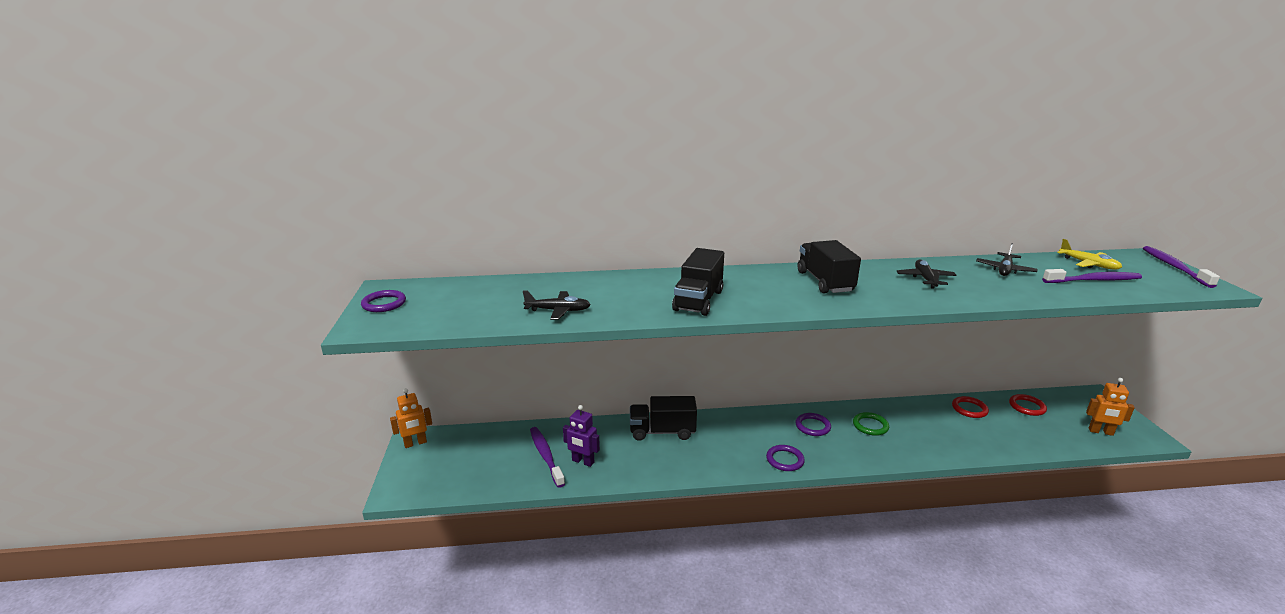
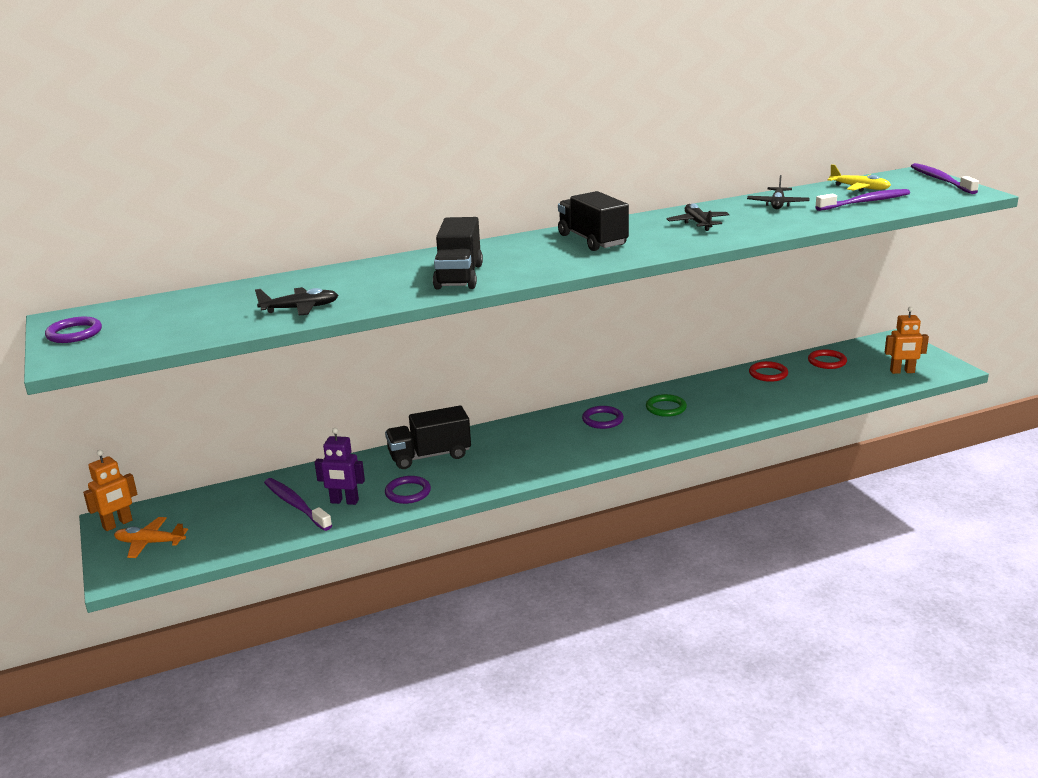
camera: 15 degrees left, 0 degrees up
(429, 467) = (150, 543): none -> orange plane
(785, 460) = (580, 456): purple ring -> purple ring (408, 492)

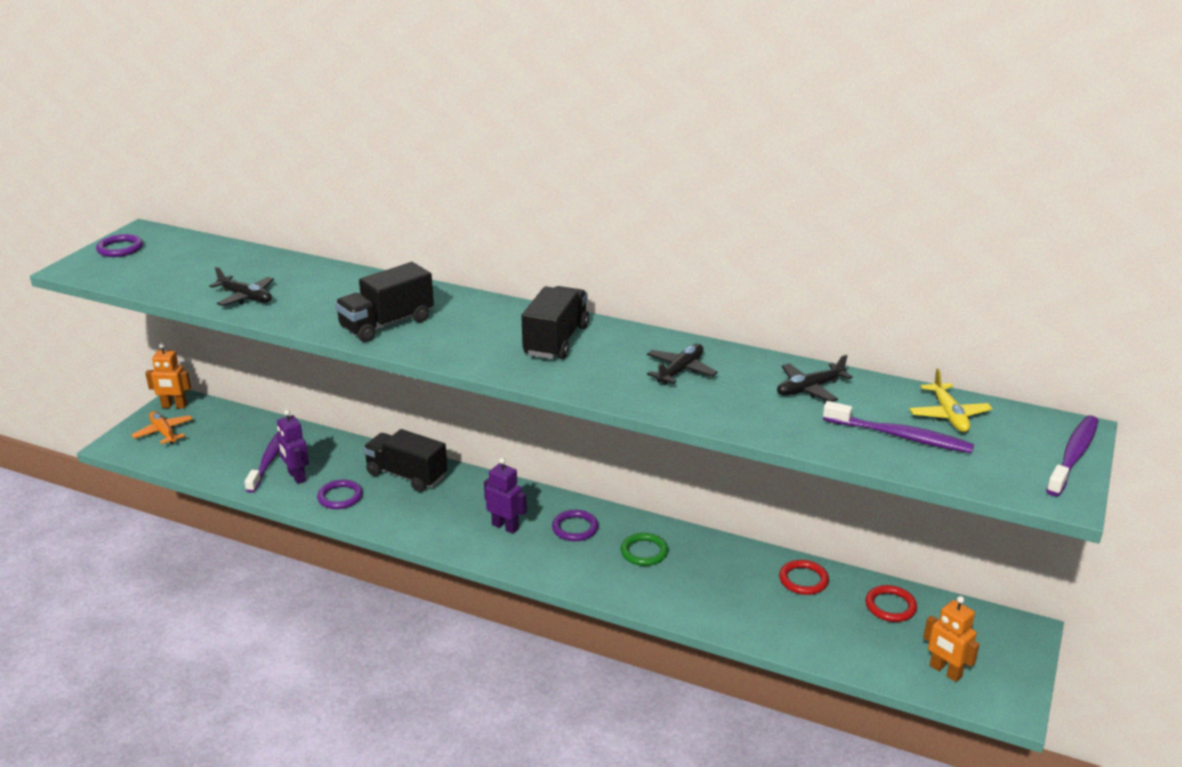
camera: 45 degrees right, 5 degrees up
(560, 442) = (505, 527): none -> purple robot

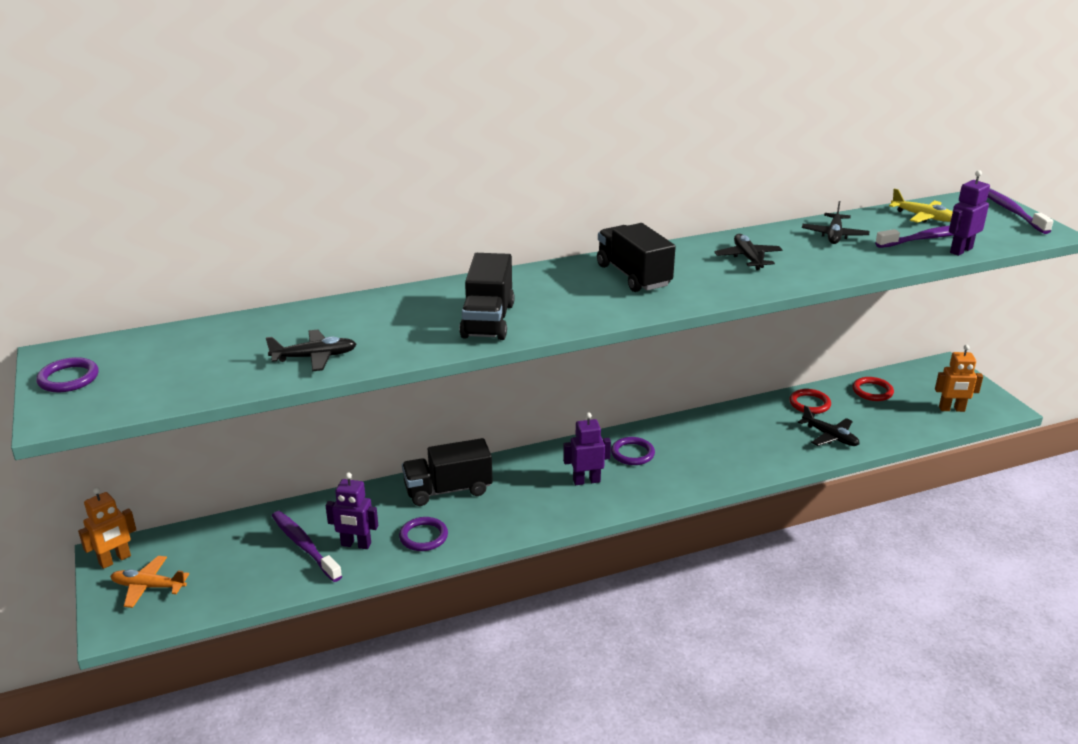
camera: 45 degrees left, 0 degrees up
(644, 552) = (700, 442): green ring -> none
(767, 617) = (830, 436): none -> black plane
(904, 462) = (960, 250): none -> purple robot

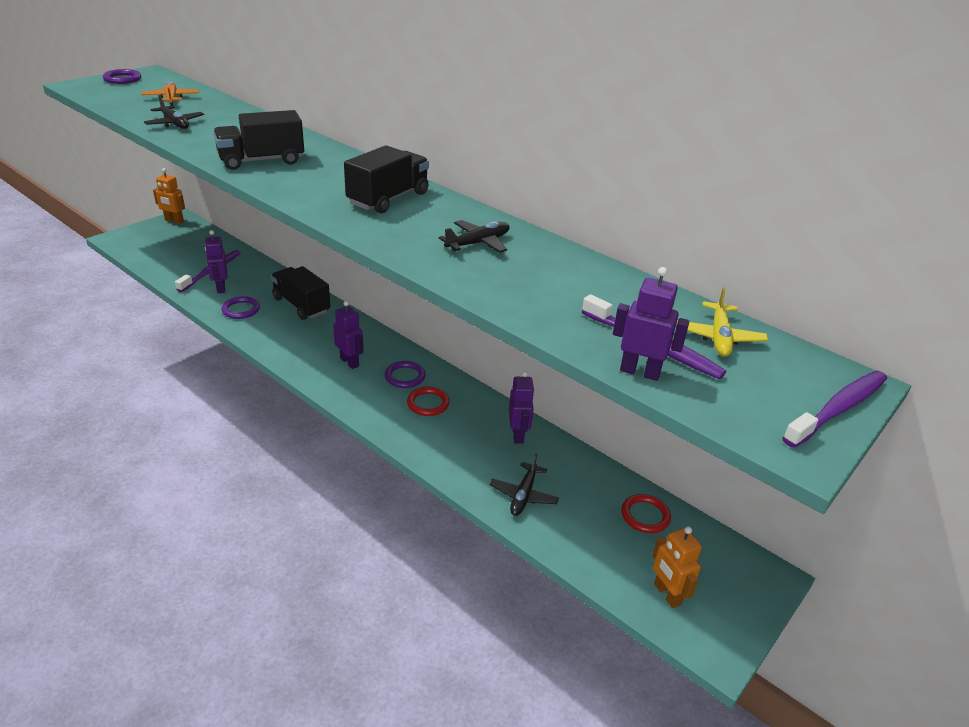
camera: 60 degrees right, 5 degrees up
(148, 587) = (153, 237): orange plane -> orange plane (171, 98)
(752, 417) = (518, 435): none -> purple robot
(809, 404) = (576, 470): red ring -> red ring (428, 403)
(834, 235) = (590, 283): black plane -> none

